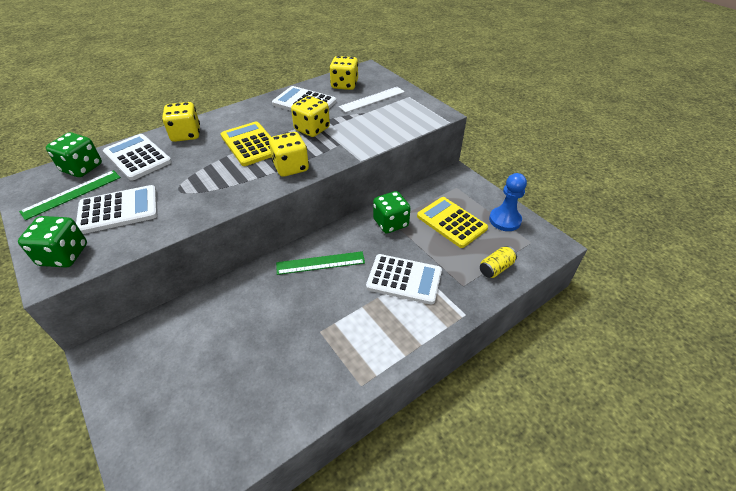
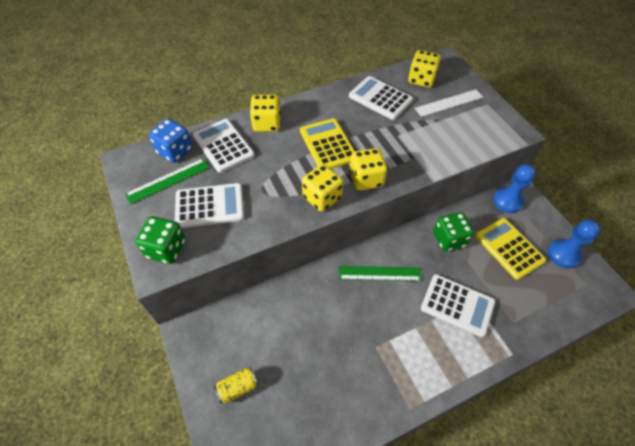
camera: 10 degrees right, 10 degrees up
(82, 168) = (175, 151): green dice -> blue dice
(312, 129) = (387, 134): yellow dice -> yellow dice (322, 197)
(445, 184) = (507, 201): none -> blue pawn
(496, 268) = (548, 308): yellow can -> yellow can (237, 387)

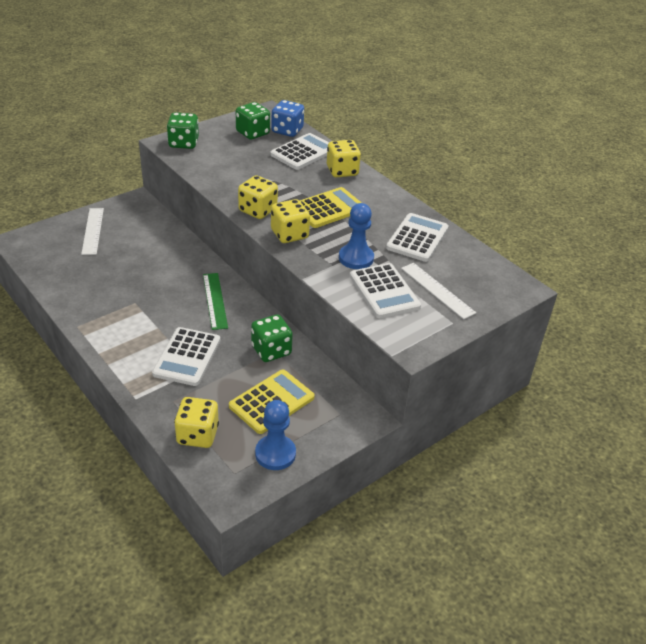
camera: 75 degrees right, 15 degrees down
(168, 181) = (252, 133): green ruler -> green dice
(210, 206) = (231, 155): white calculator -> white calculator (384, 291)
(237, 387) = (92, 231): yellow can -> white ruler
(421, 79) = (469, 268): yellow dice -> yellow dice (197, 435)
(507, 201) = (346, 404): blue pawn -> blue pawn (356, 258)

